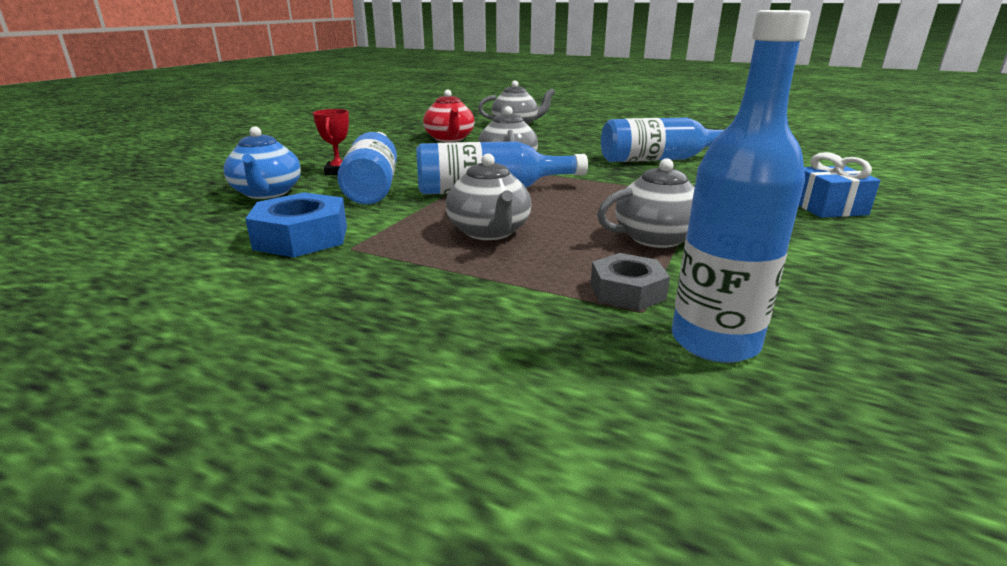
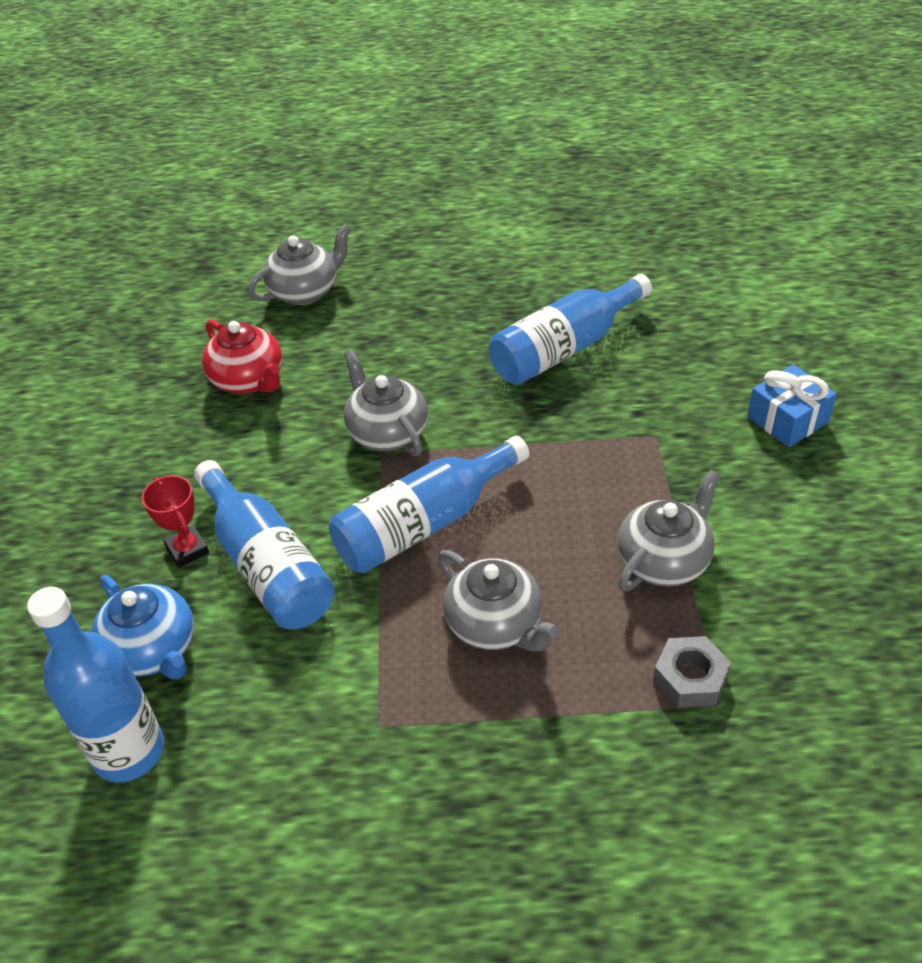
camera: 25 degrees left, 20 degrees up
(302, 237) = (305, 730): blue nut -> none
(714, 341) = (792, 722): blue bottle -> blue bottle (129, 751)

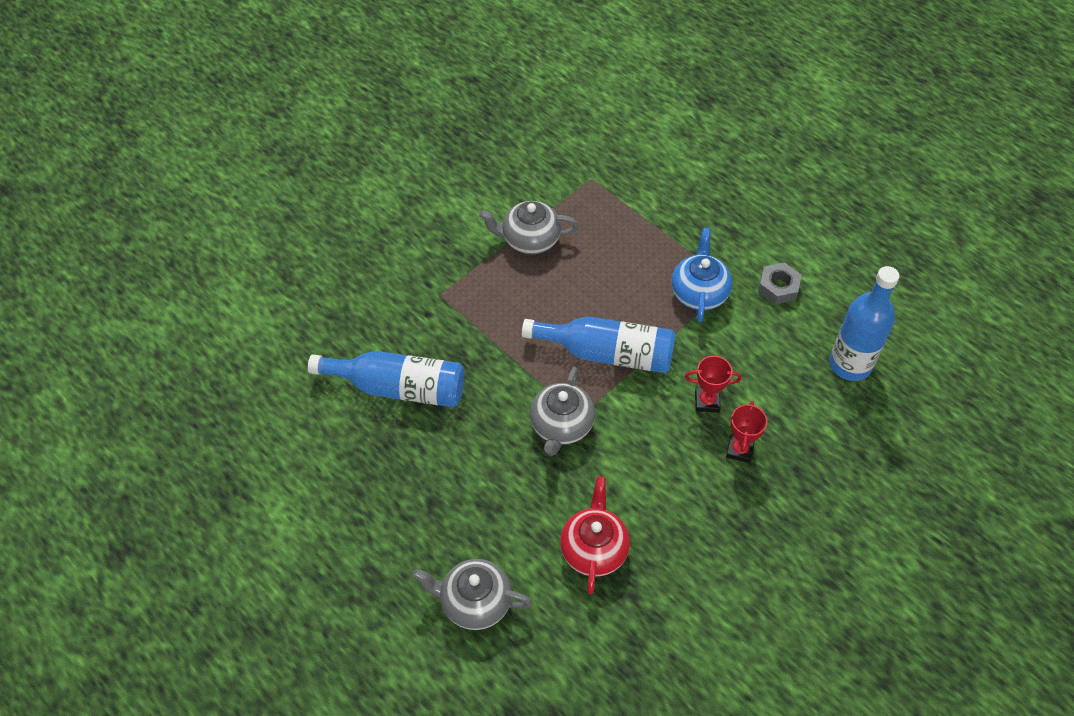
camera: 135 degrees left, 10 degrees up
(153, 650) = (802, 405): blue teapot -> blue teapot (699, 292)
(267, 565) = (707, 401): blue bottle -> red trophy
(496, 625) = (635, 278): grey teapot -> none
(690, 678) = (588, 194): grey nut -> grey nut (778, 287)
(787, 419) = (372, 245): blue gift -> none

